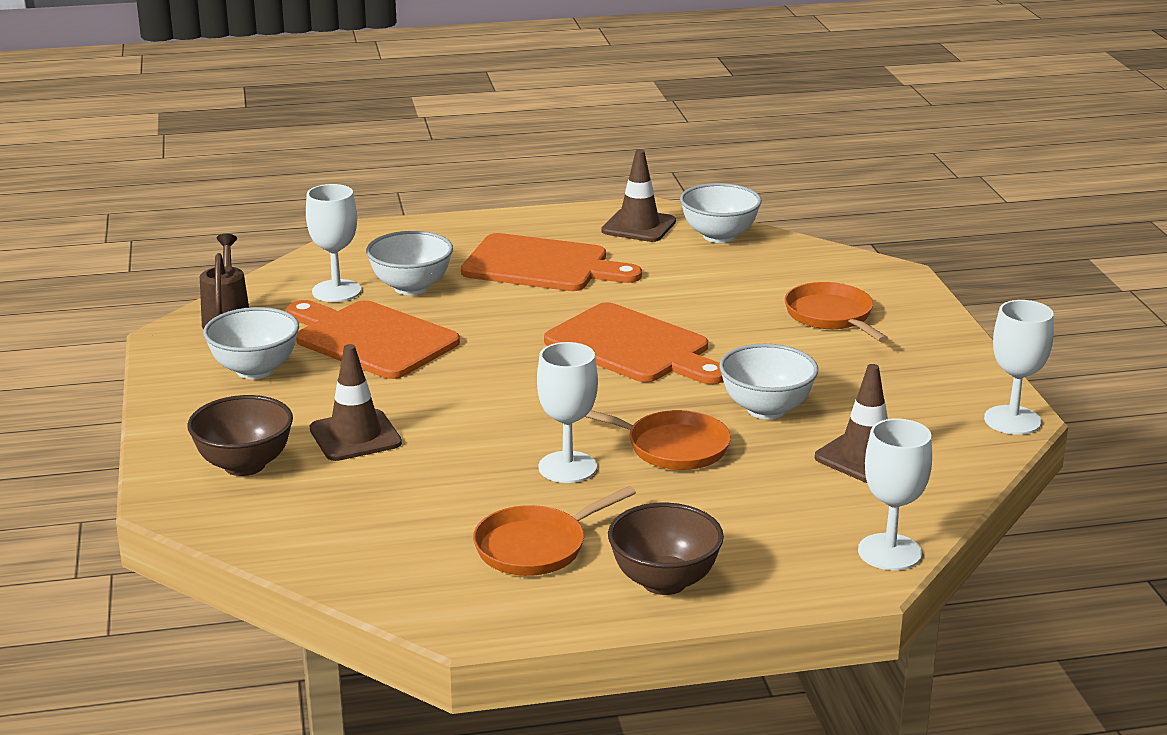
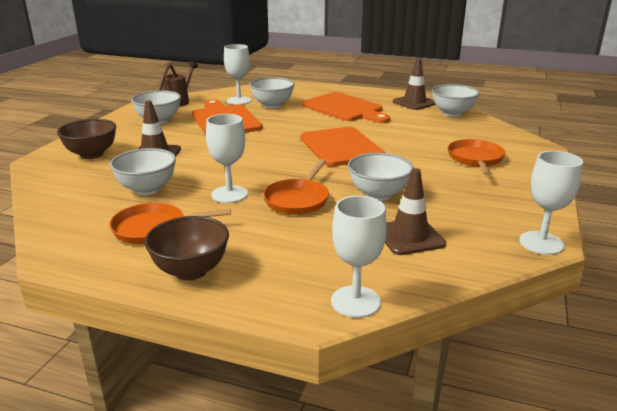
camera: 30 degrees right, 0 degrees up
(435, 495) = (147, 189): none -> white bowl
(671, 447) = (298, 199): orange pan -> orange pan turned 60 degrees clockwise

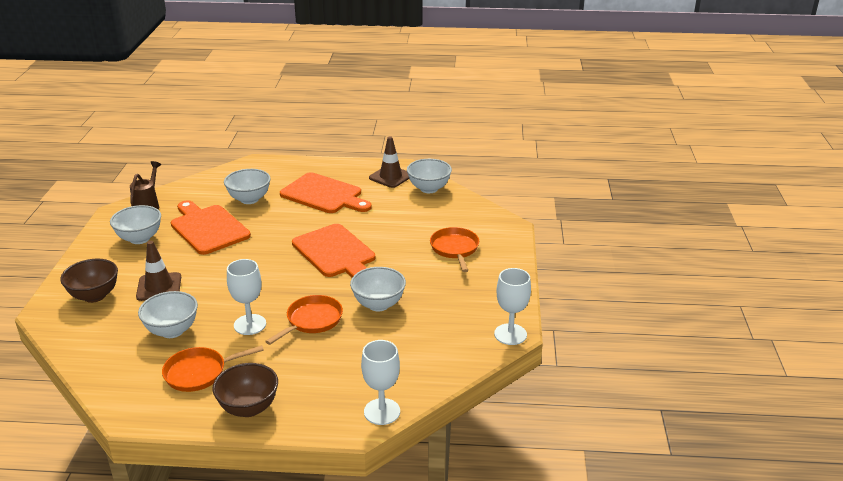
camera: 15 degrees left, 5 degrees up
(239, 101) = (211, 196): white goblet -> none
(298, 199) = (312, 321): orange pan -> orange pan turned 150 degrees counterclockwise
(409, 237) = (411, 345): brown traffic cone -> none

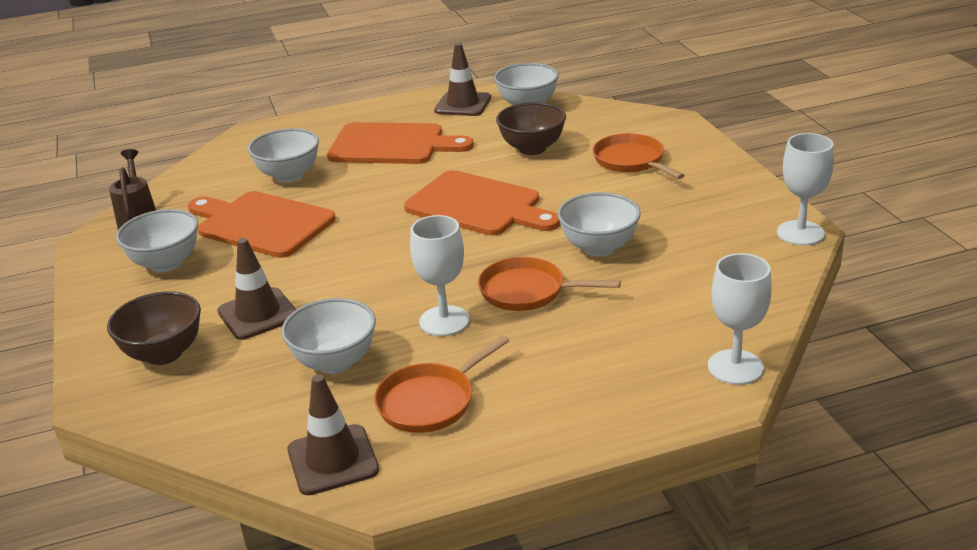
camera: 20 degrees left, 0 degrees up
(122, 390) = (333, 460): none -> brown traffic cone
(249, 408) = (549, 422): brown bowl -> brown bowl (532, 148)
(312, 321) = (528, 291): orange pan -> orange pan turned 90 degrees counterclockwise

